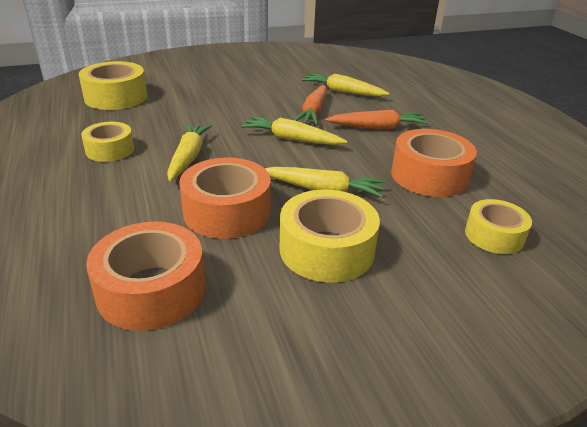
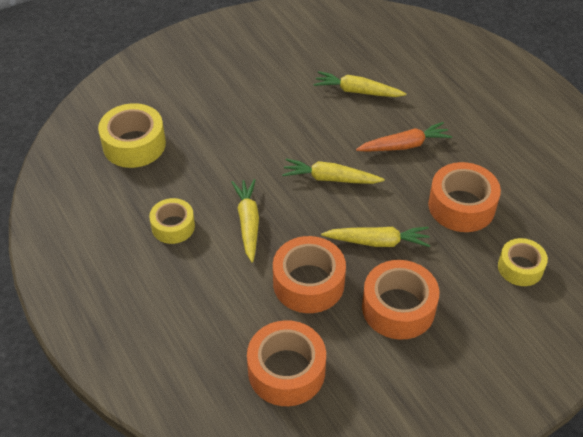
camera: 10 degrees left, 15 degrees up
(313, 112) = (338, 132): orange carrot -> none
(326, 250) = (398, 308): yellow tape -> orange tape

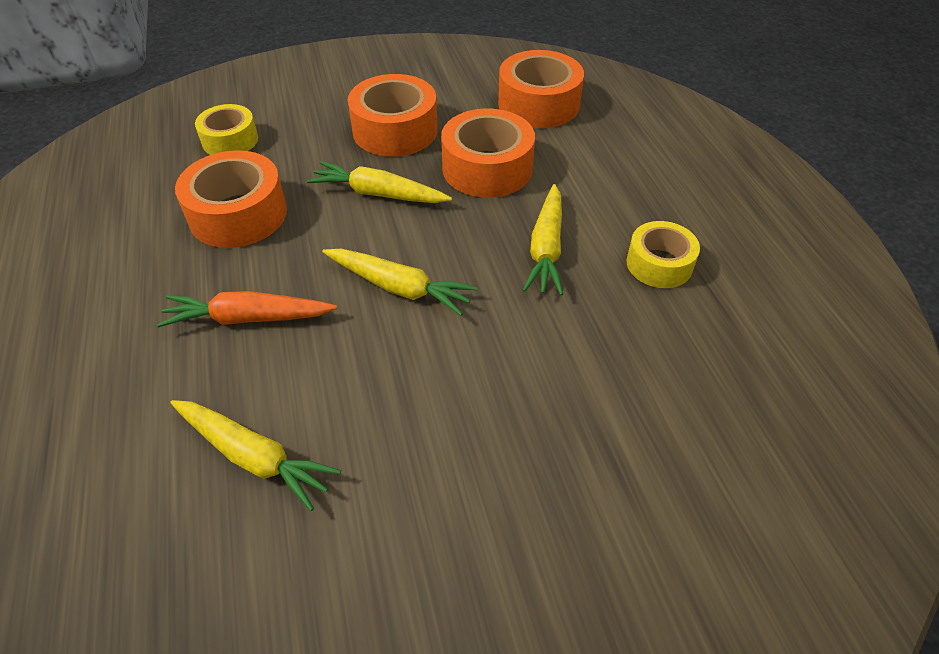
camera: 165 degrees left, 0 degrees up
(134, 144) = (737, 426): yellow tape -> none

